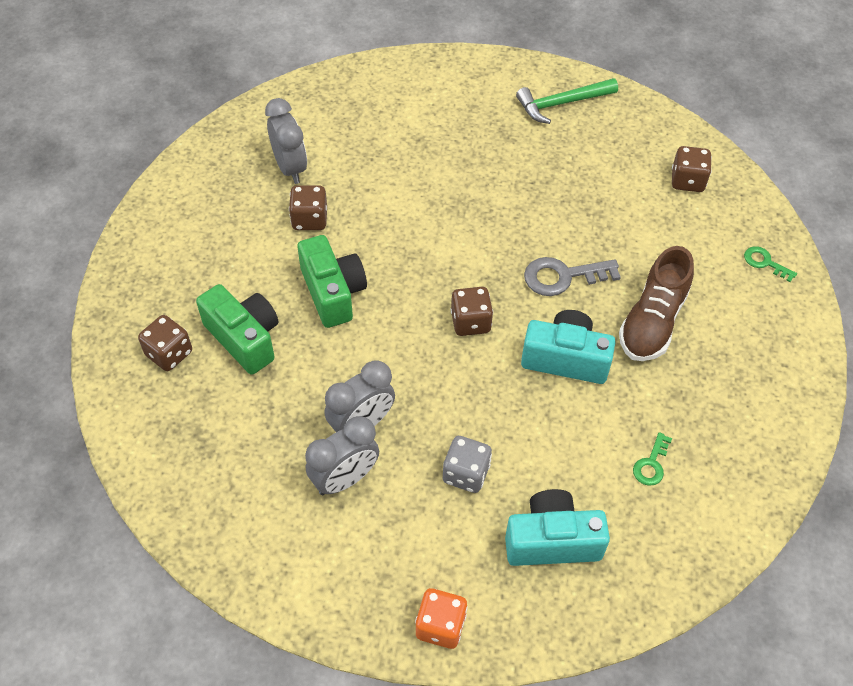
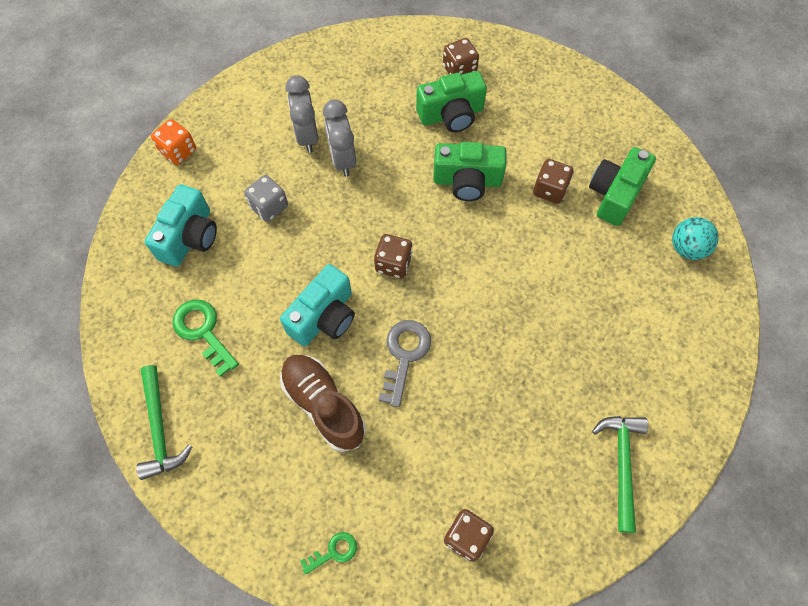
camera: 115 degrees right, 10 degrees up
(290, 168) = (614, 194): grey clock -> green camera
(327, 104) = (686, 248): none -> turquoise ball
(651, 464) = (203, 332): green key -> green key, size x1.74
(770, 450) = (160, 429): none -> green hammer

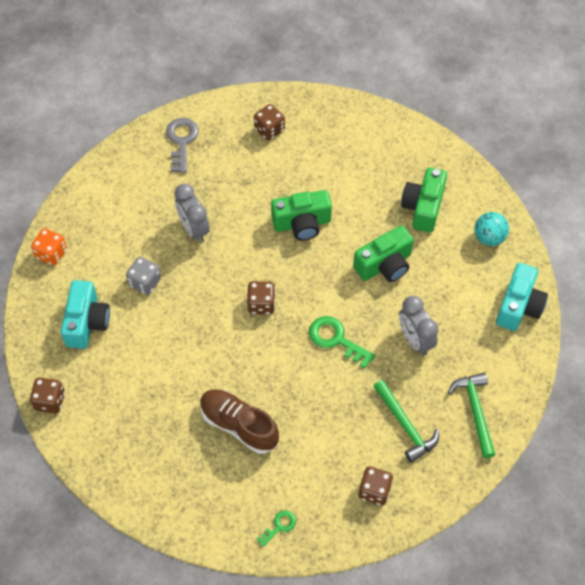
camera: 15 degrees left, 5 degrees down
(160, 429) = (116, 474): green hammer -> green hammer (405, 425)
(203, 332) = (124, 394): green key -> green key (336, 339)
(307, 136) = (157, 216): grey clock -> grey clock (415, 340)
(324, 317) = (218, 359): turquoise camera -> turquoise camera (519, 306)
(404, 355) = (291, 373): grey key -> grey key (181, 141)
(451, 115) = (273, 170): green camera -> green camera (385, 265)
(550, 190) = (370, 215): brown dice -> brown dice (50, 401)

